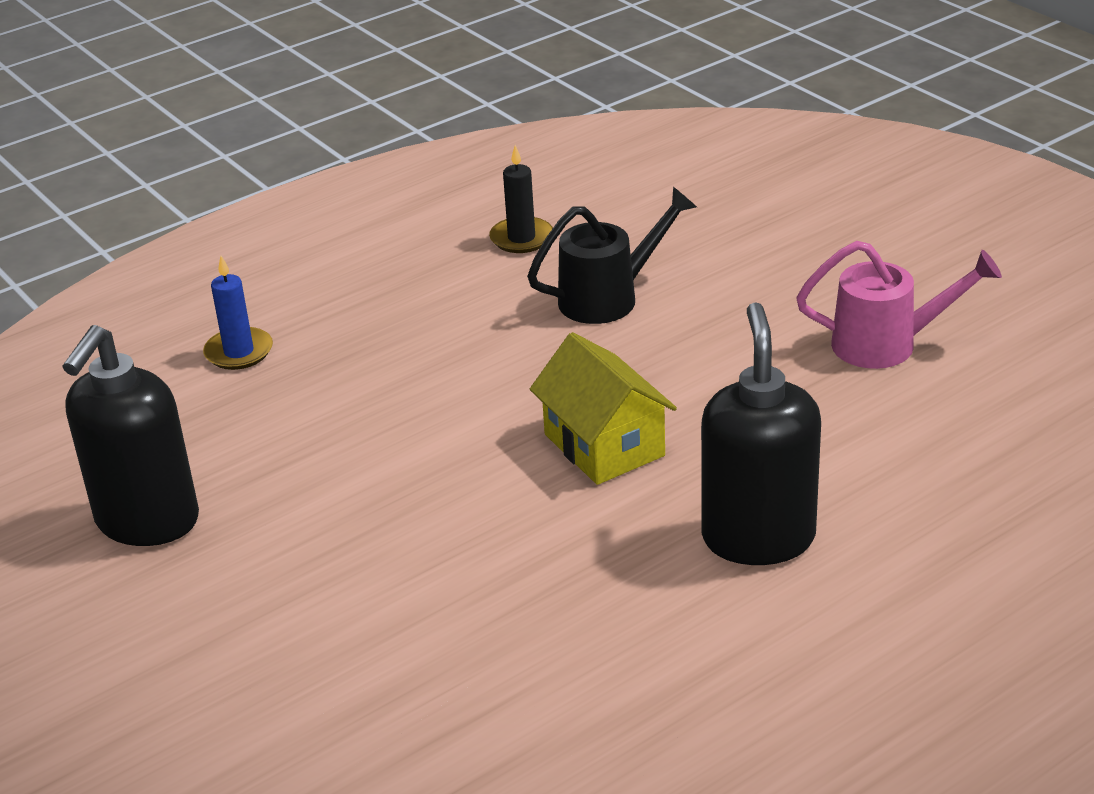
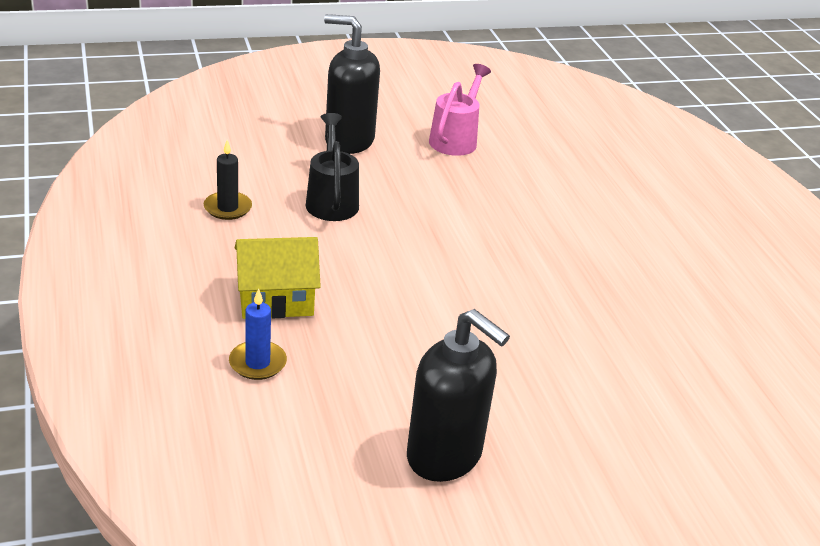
camera: 75 degrees left, 0 degrees up
(604, 445) = (485, 249): yellow house -> yellow house (276, 299)
(758, 538) = (598, 230): black soap dispenser -> black soap dispenser (349, 141)

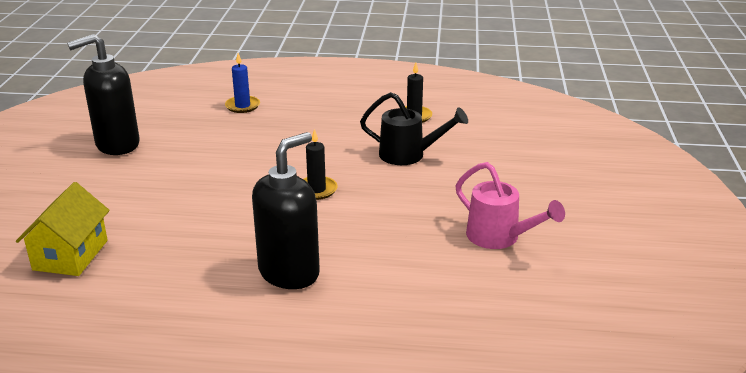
camera: 115 degrees right, 5 degrees down
(276, 299) = (298, 118): yellow house -> yellow house (70, 255)
(349, 141) = (505, 178): black soap dispenser -> black soap dispenser (289, 272)
(445, 249) = (316, 190): none -> black candle

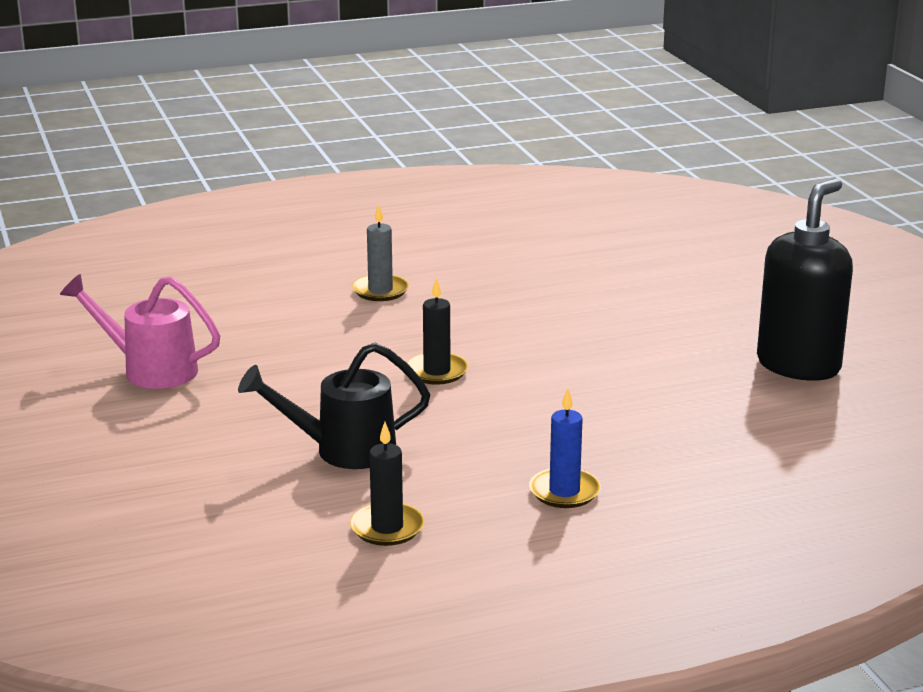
camera: 155 degrees right, 5 degrees down
(70, 255) = (630, 258): yellow house -> none
(242, 106) = (719, 472): blue candle -> blue candle (564, 491)
(289, 272) = (380, 291): black soap dispenser -> grey candle

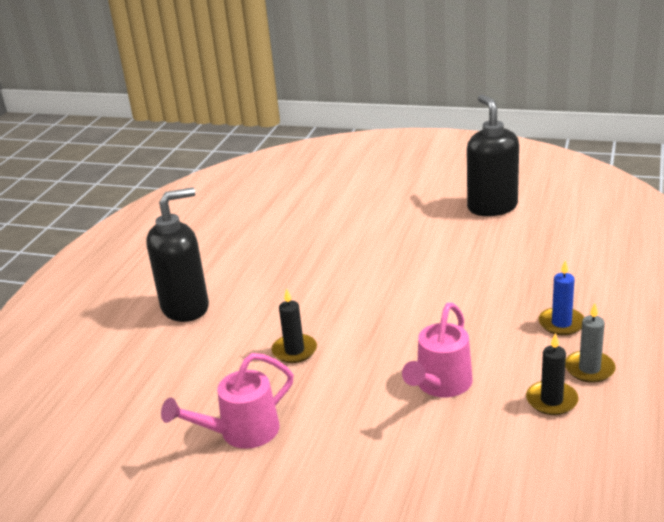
camera: 50 degrees left, 5 degrees up
(330, 266) = (186, 308): none -> black soap dispenser
(343, 450) = (440, 385): black watering can -> pink watering can
(380, 291) = (245, 300): grey candle -> grey candle (589, 369)
(437, 372) = (377, 317): black candle -> black candle (294, 351)

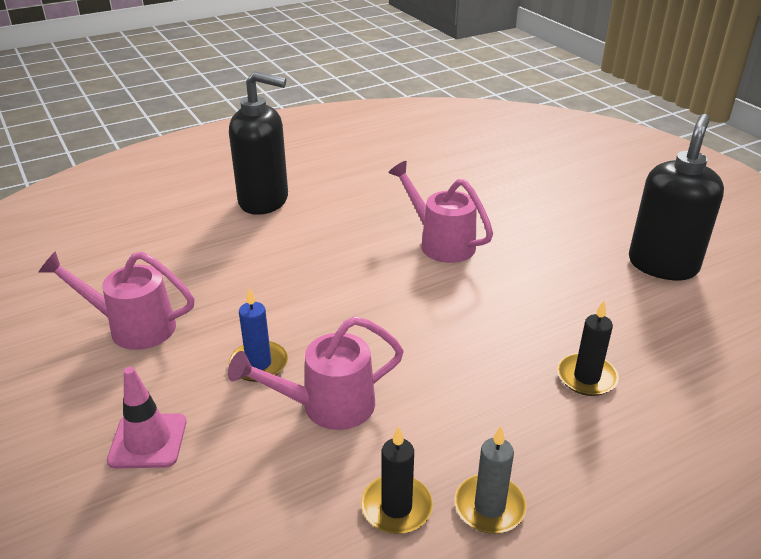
camera: 40 degrees right, 5 degrees up
(294, 351) = (274, 287): black candle -> black candle (586, 377)
(354, 264) = (441, 243): none -> pink watering can
(372, 473) = (148, 441): none -> pink traffic cone
(561, 323) = (540, 434): blue candle -> blue candle (259, 364)

